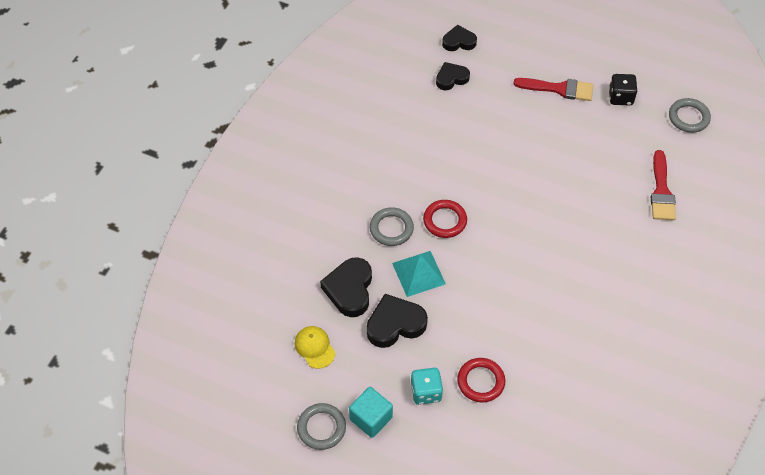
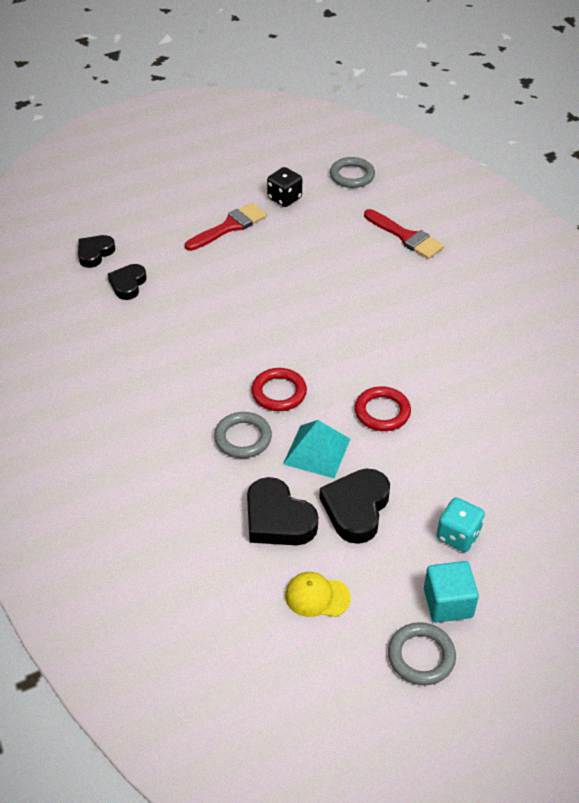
camera: 50 degrees left, 10 degrees down
(481, 381) = (485, 484): red ring -> red ring (382, 412)

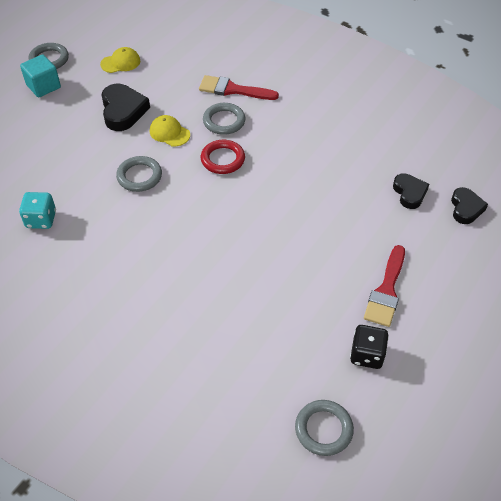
camera: 150 degrees right, 5 degrees up
(278, 519) = (168, 88): black heart -> none
(317, 451) = (169, 133): turquoise pyramid -> yellow cap
(382, 412) = (139, 176): red ring -> grey ring
(406, 237) = (212, 362): red brush -> red brush (233, 90)
(458, 535) = (50, 121): turquoise dice -> turquoise dice (41, 219)

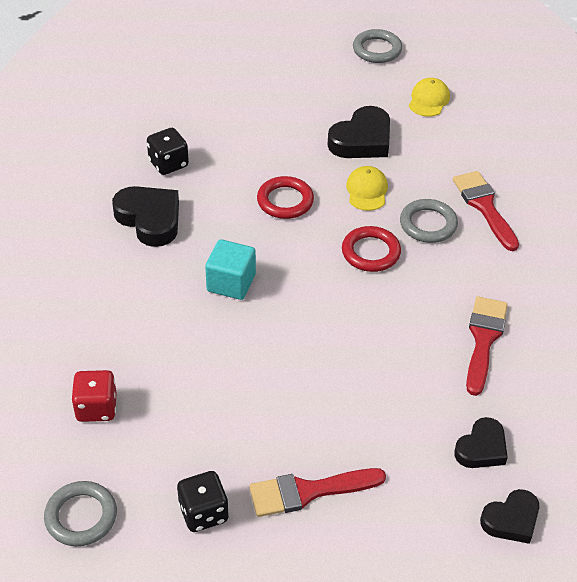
camera: 55 degrees right, 5 degrees down
(41, 219) = (168, 164): turquoise dice -> black dice
(43, 86) = (336, 67): turquoise cube -> turquoise cube (231, 283)
(85, 257) = (150, 219): none -> black heart
(120, 62) = (428, 100): yellow cap -> yellow cap turned 105 degrees counterclockwise
(139, 176) = (285, 201): grey ring -> red ring
(235, 375) = (96, 408): none -> red dice
(333, 148) = (483, 339): none -> red brush

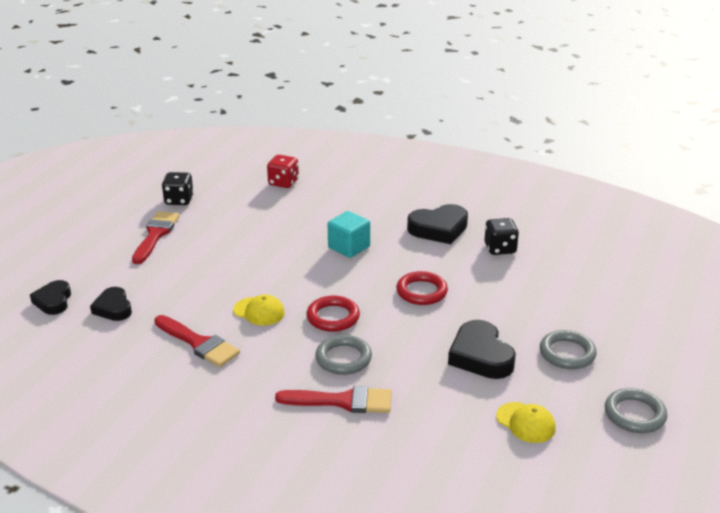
camera: 115 degrees right, 15 degrees down
(81, 516) = (215, 167): grey ring -> grey ring (567, 353)
(367, 191) = (408, 337): yellow cap -> yellow cap (259, 311)

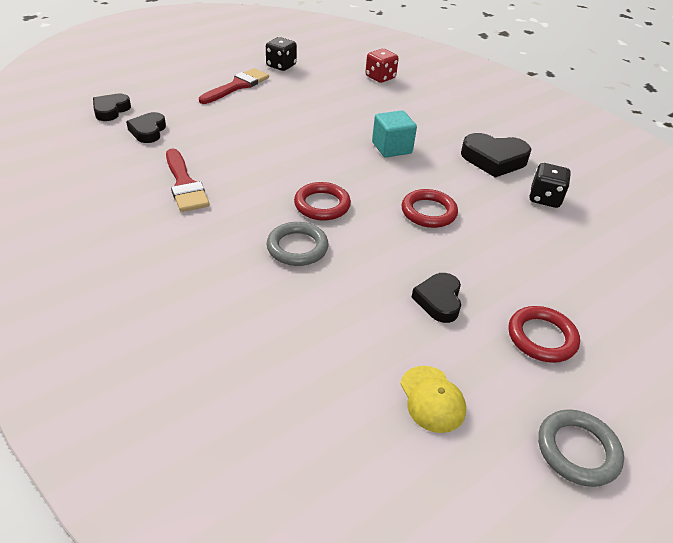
camera: 25 degrees right, 10 degrees up
(259, 311) = (261, 176): yellow cap -> none
(342, 401) = (259, 289): red brush -> none
(480, 356) = (438, 300): black heart -> black heart, size x0.65
(567, 353) = (541, 337): grey ring -> red ring

